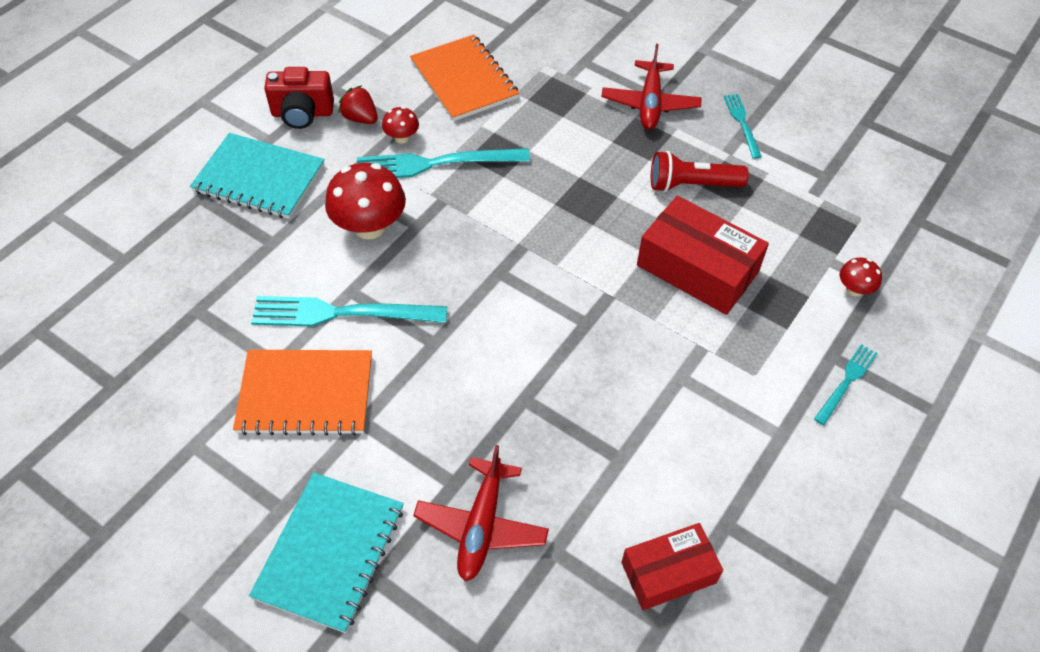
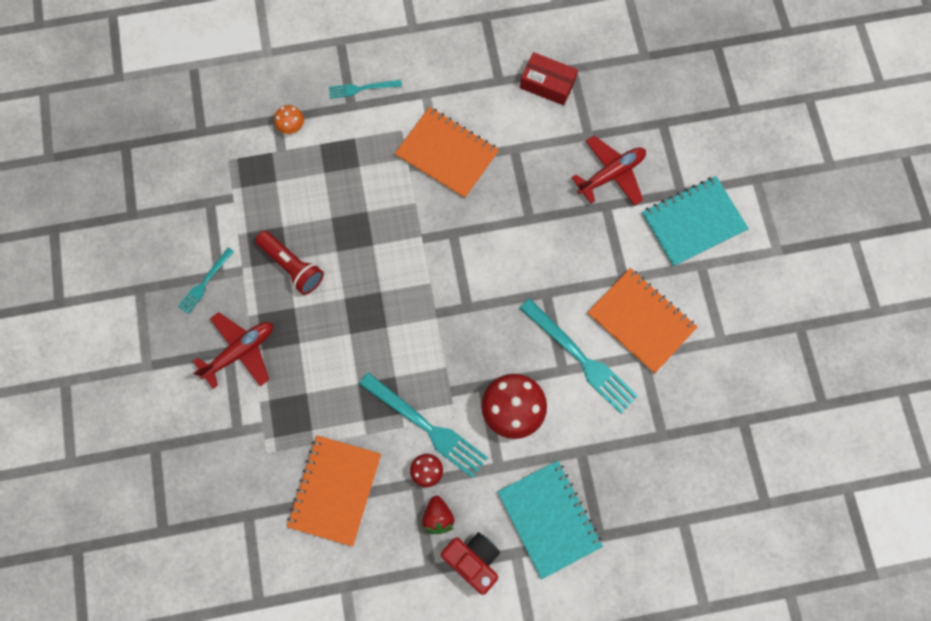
camera: 135 degrees left, 20 degrees up
(682, 391) = (447, 154): none -> orange notebook
(697, 268) = (357, 211): red box -> none
(854, 289) = (291, 126): red mushroom -> orange mushroom

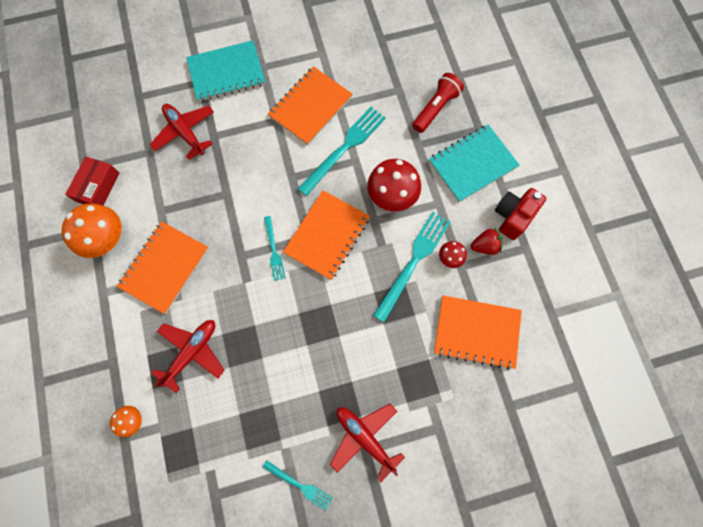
camera: 95 degrees left, 0 degrees up
(292, 266) = (279, 398): red flashlight -> red flashlight (435, 108)
(351, 181) = (192, 352): none -> red plane
(362, 88) = (94, 354): turquoise fork -> turquoise fork (274, 250)
(468, 329) = (327, 235): none -> orange notebook
(485, 95) = (107, 239): none -> orange mushroom
(693, 222) = (226, 73): turquoise notebook -> turquoise notebook turned 75 degrees counterclockwise

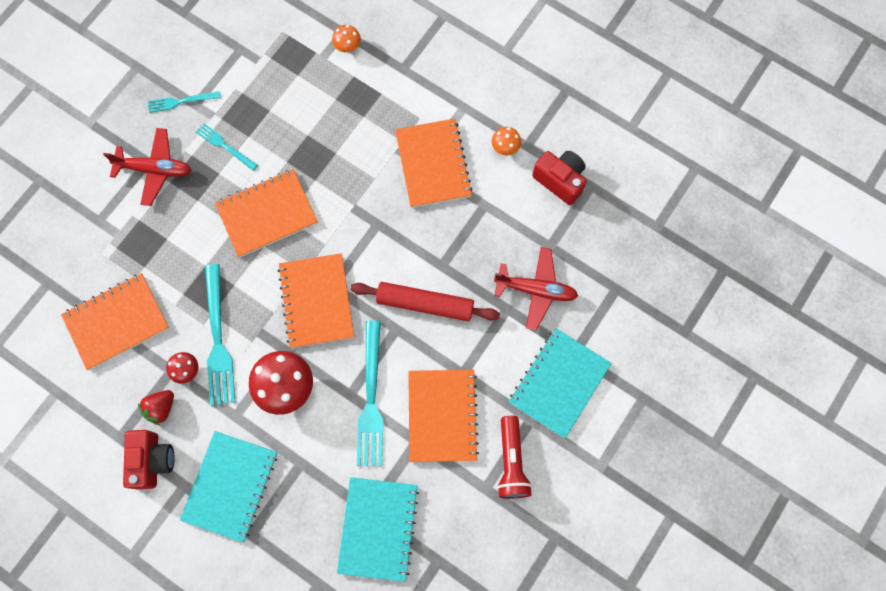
camera: 140 degrees right, 0 degrees up
(98, 187) = (560, 180): red box -> red camera
(107, 239) = (505, 147): orange mushroom -> orange mushroom, size x0.50
(192, 352) = (347, 122): red plane -> none
(260, 178) = (425, 304): none -> red rolling pin
(274, 250) = (353, 251): turquoise fork -> turquoise fork (225, 146)
(309, 327) = (267, 214): none -> orange notebook
(401, 77) = (378, 528): none -> turquoise notebook
(435, 108) = (313, 521): red flashlight -> red flashlight (511, 462)

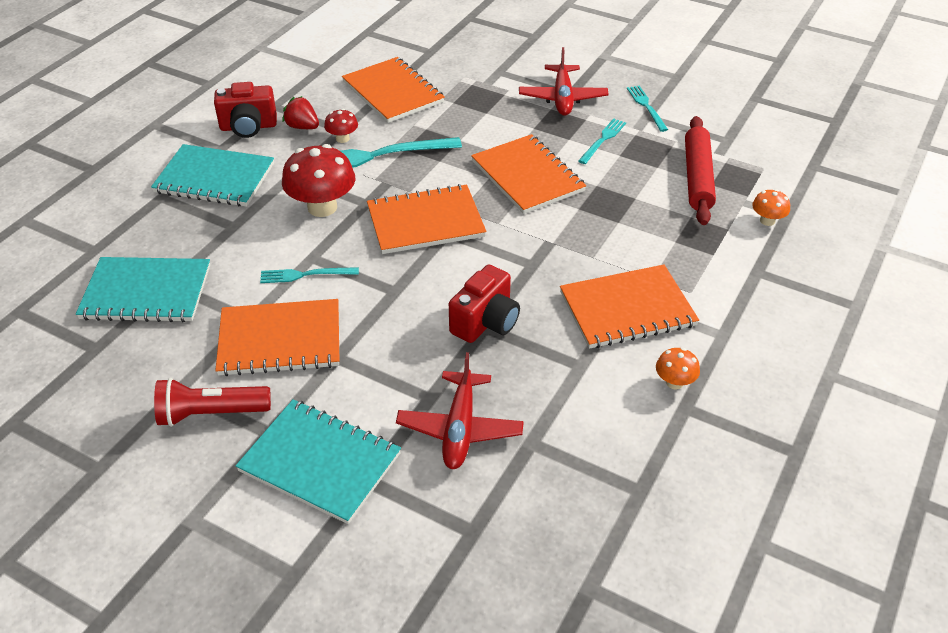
camera: 85 degrees right, 30 degrees down
(371, 399) = (305, 275): turquoise fork -> turquoise fork, size x0.54
(425, 304) = (429, 314): red rolling pin -> red rolling pin (697, 177)
(560, 180) = (639, 450): red camera -> red camera (486, 322)

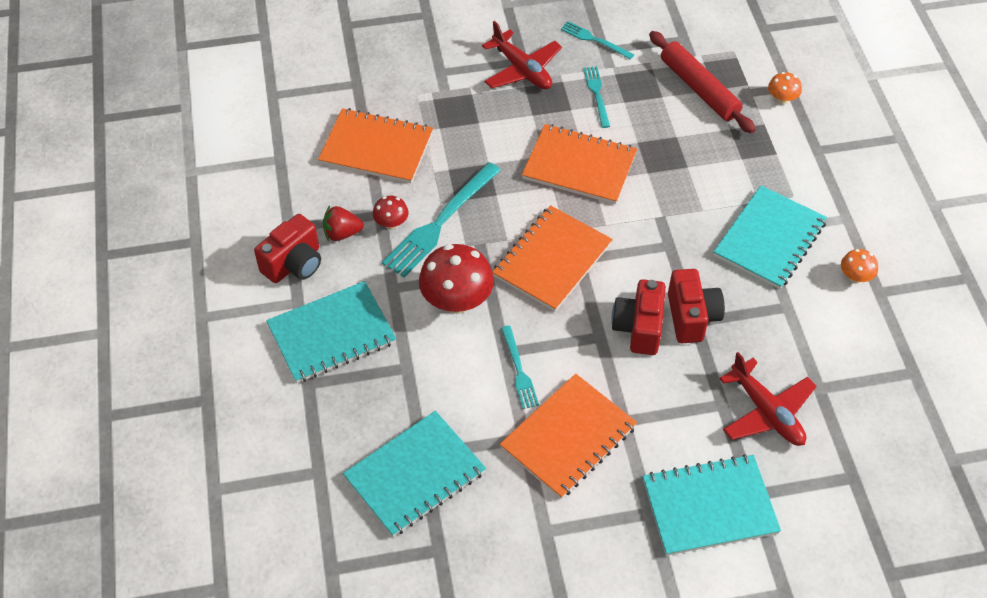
camera: 40 degrees left, 10 degrees up
(210, 413) = (593, 531): red flashlight -> none
(305, 275) = (519, 370): turquoise fork -> turquoise fork turned 60 degrees counterclockwise
(432, 303) = (638, 328): none -> red camera
(627, 309) = (769, 239): orange notebook -> turquoise notebook

